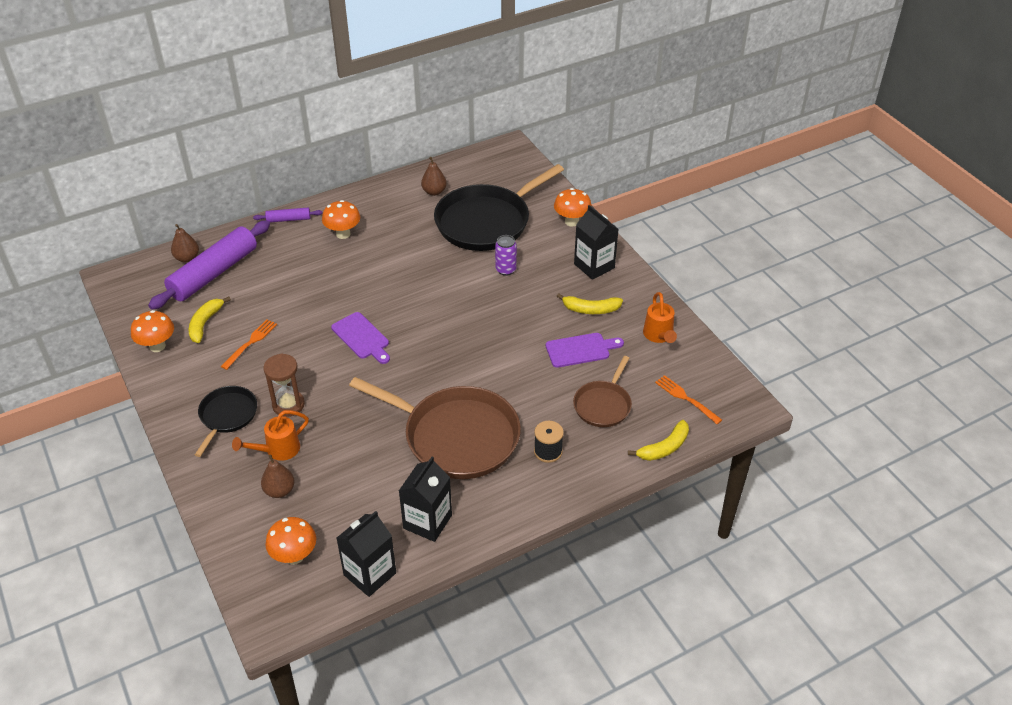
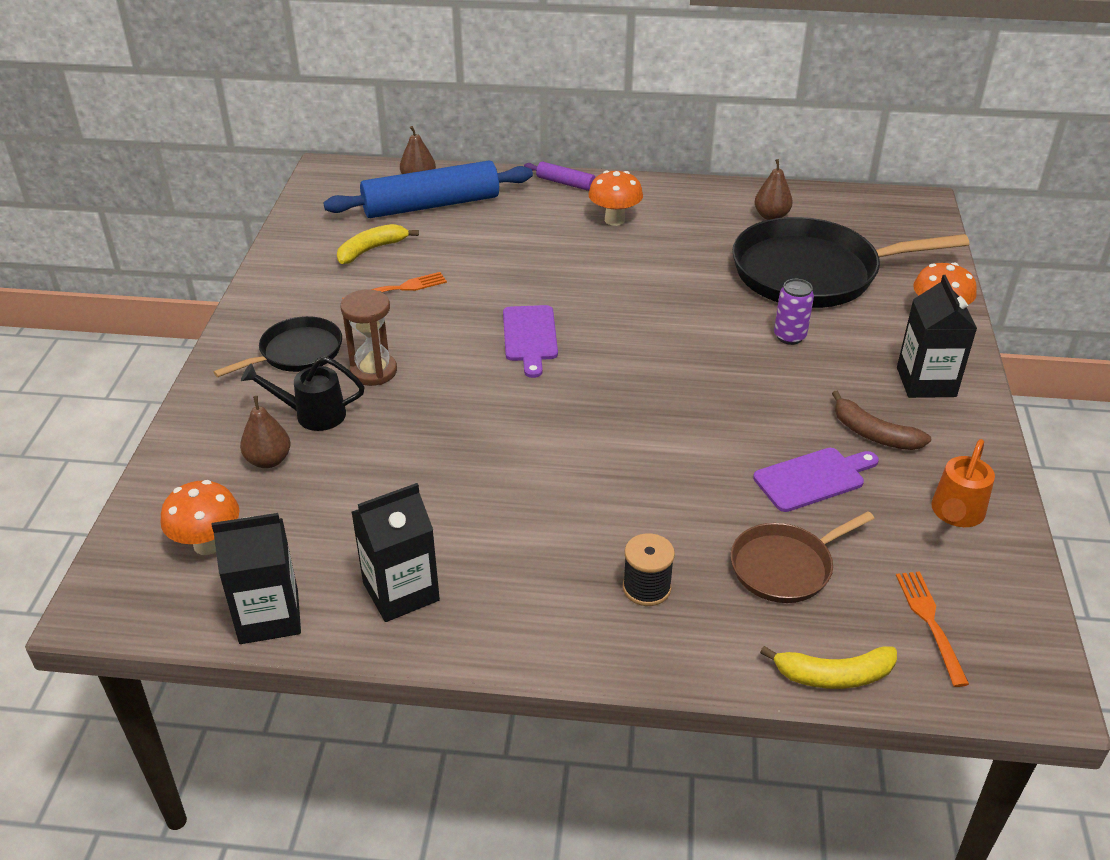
camera: 35 degrees right, 5 degrees down
(157, 346) = (301, 251): orange mushroom -> none
(214, 273) = (431, 205): purple rolling pin -> blue rolling pin
(278, 450) = (312, 415): orange watering can -> black watering can
(456, 436) = (537, 505): brown pan -> none
(580, 350) = (813, 478): purple cutting board -> purple cutting board turned 45 degrees counterclockwise
(591, 309) = (873, 434): yellow banana -> brown banana

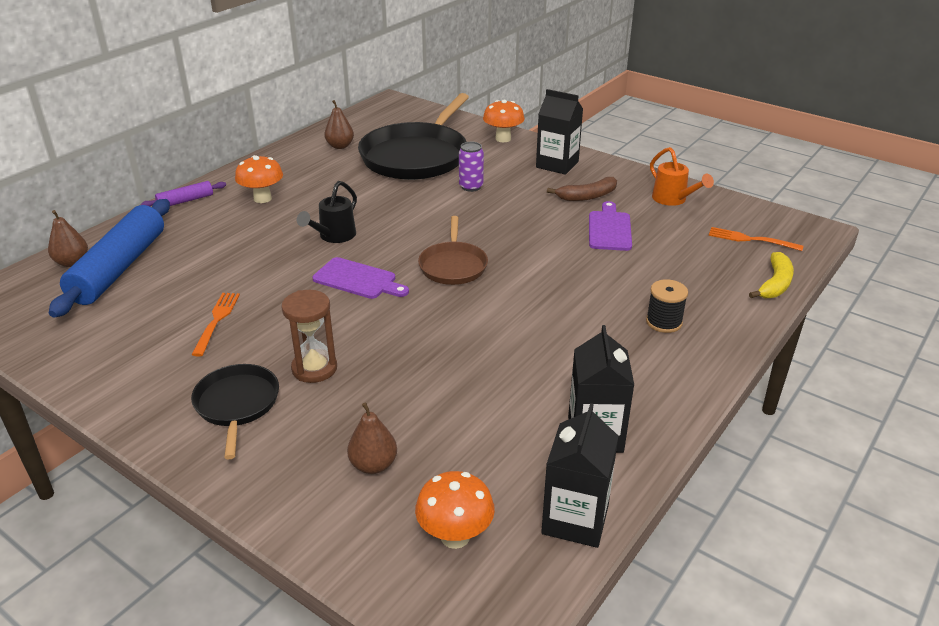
camera: 60 degrees left, 5 degrees down
(312, 415) = (336, 420): black watering can -> black watering can (334, 236)
(371, 250) = (139, 318): yellow banana -> none
(785, 566) = (678, 266): brown pan -> brown pan (453, 265)

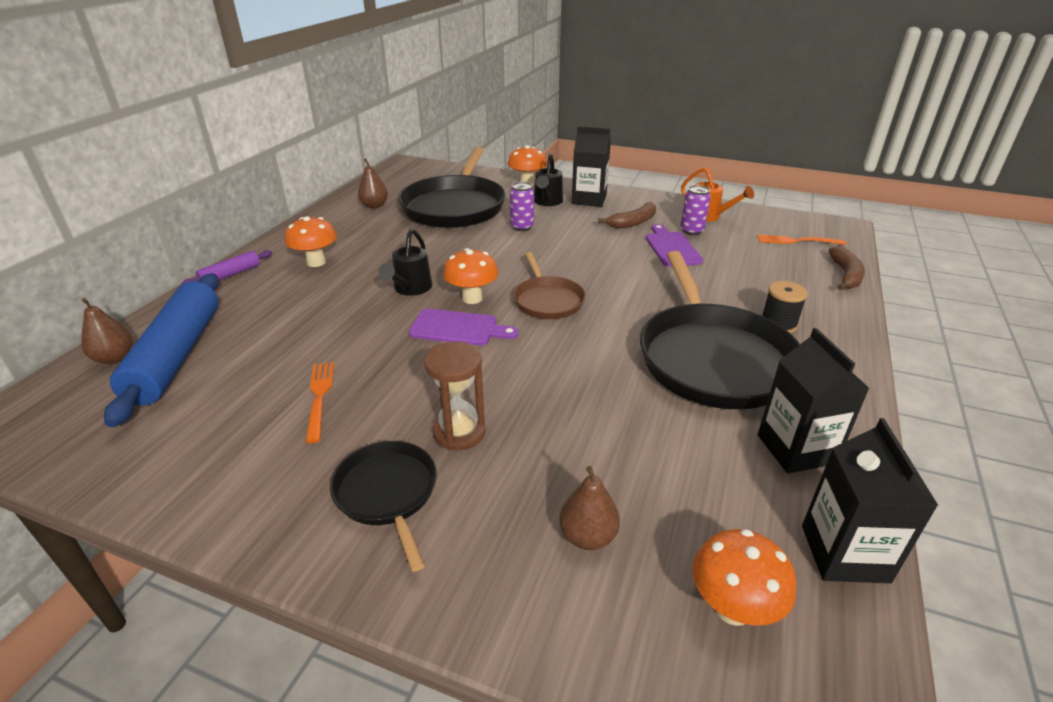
camera: 15 degrees left, 0 degrees up
(384, 253) = (472, 298): none -> orange mushroom
(512, 162) = (547, 202): none -> black watering can
(575, 344) = (712, 358): none -> black pan
(643, 213) = (691, 231): none -> purple can
(775, 284) = (845, 275): yellow banana -> brown banana

